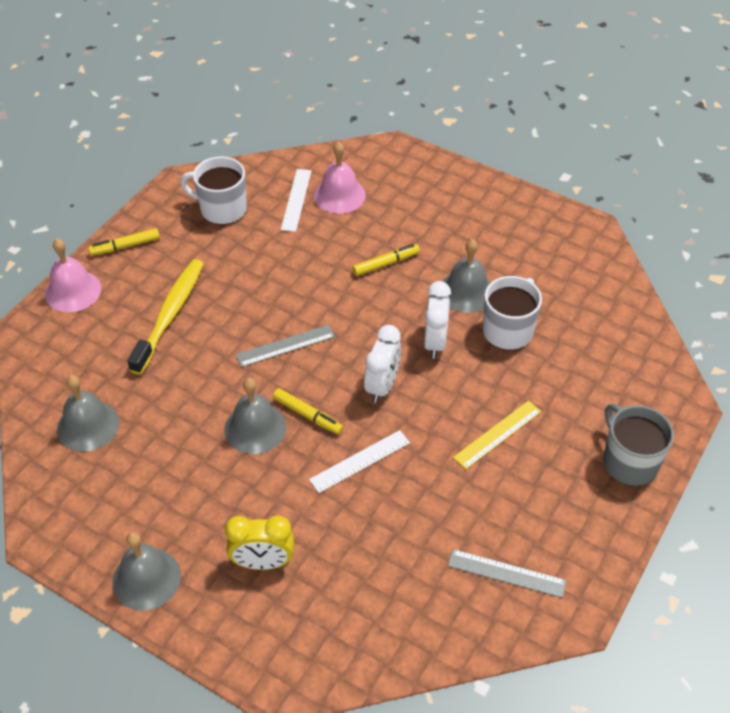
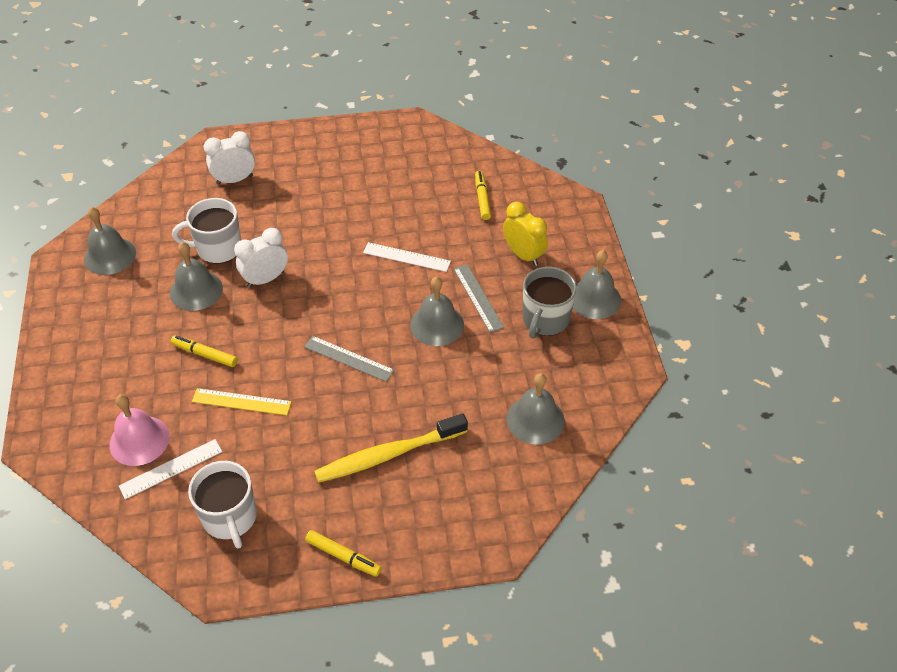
camera: 130 degrees left, 0 degrees up
(73, 291) = (430, 549): pink bell -> none
(308, 415) = (397, 305): yellow marker -> yellow marker (482, 198)
(382, 386) = (334, 283): white clock -> white clock (234, 180)
(497, 434) = (319, 208): yellow ruler -> yellow ruler (241, 402)
(506, 573) = (415, 157): grey ruler -> grey ruler (478, 297)
(565, 258) = (110, 256): none -> grey bell
(629, 462) = (284, 146): grey mug -> grey mug (545, 320)

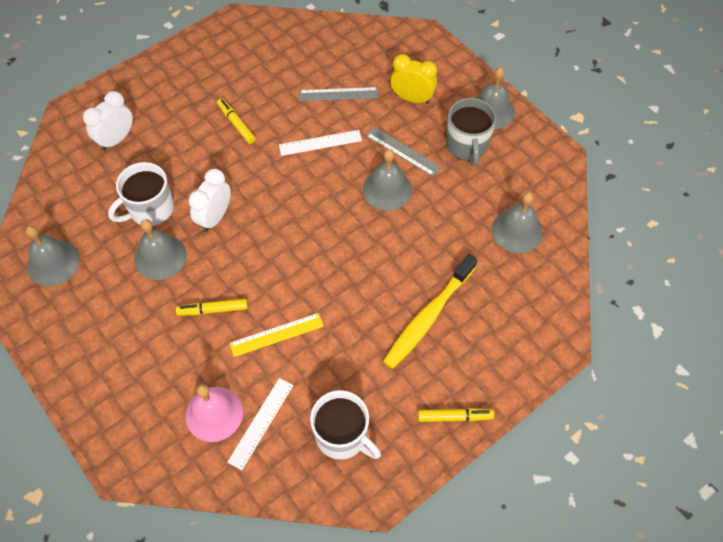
camera: 30 degrees left, 10 degrees up
(348, 359) = (338, 253): grey ruler -> grey ruler (338, 94)
(482, 198) = (344, 64): yellow marker -> yellow marker (236, 124)

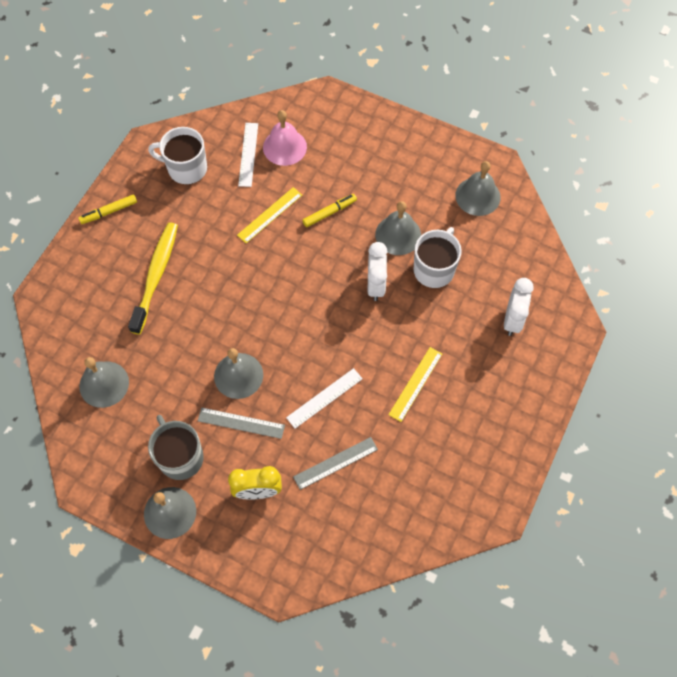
camera: 155 degrees right, 5 degrees up
(236, 124) = (415, 384): yellow marker -> yellow ruler

